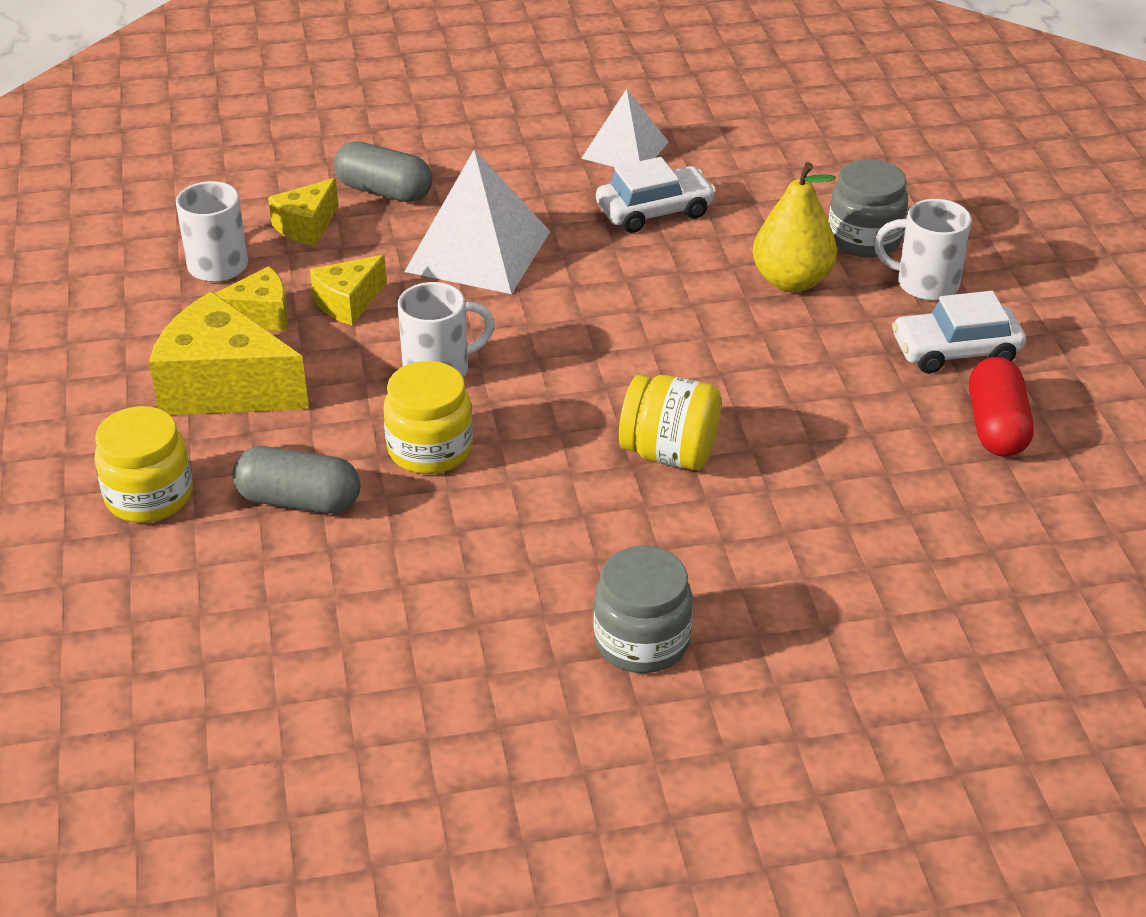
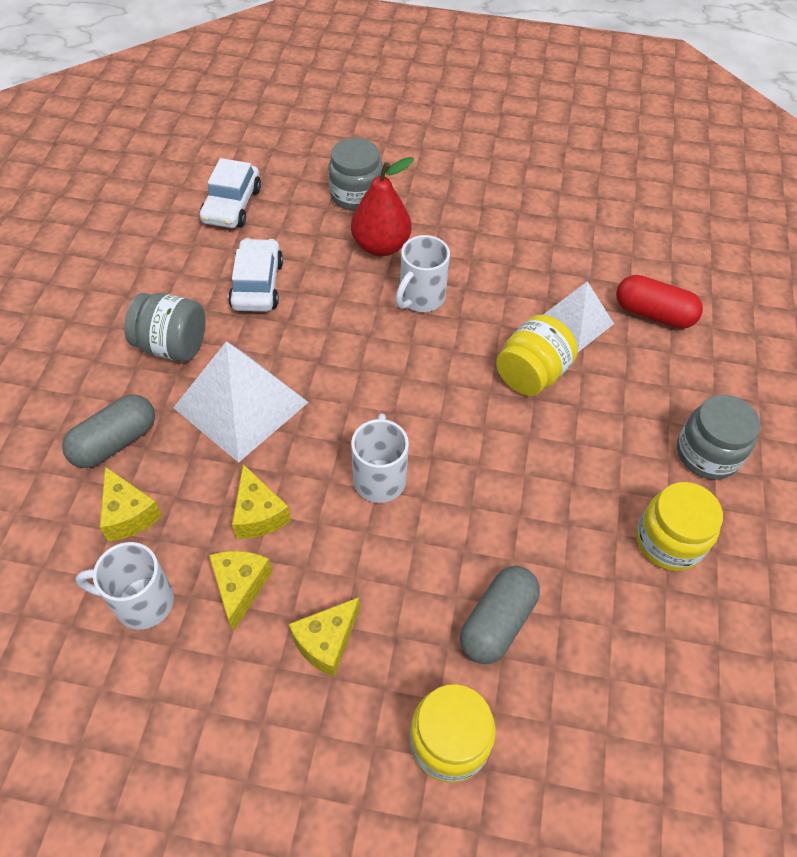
camera: 70 degrees left, 15 degrees up
(224, 387) = (326, 642): yellow cheese -> yellow cheese, size x0.55
(430, 449) = (471, 513): yellow jar -> yellow jar (669, 541)
(526, 185) = (172, 346): none -> grey jar
(625, 150) = (168, 273): white pyramid -> white pyramid (574, 321)
(791, 281) = (381, 246): yellow pear -> red pear
(925, 284) = (418, 188): white mug -> white mug (421, 298)
(955, 351) = (491, 202): white car -> white car (232, 205)
(996, 427) = (567, 215): red capsule -> red capsule (653, 314)

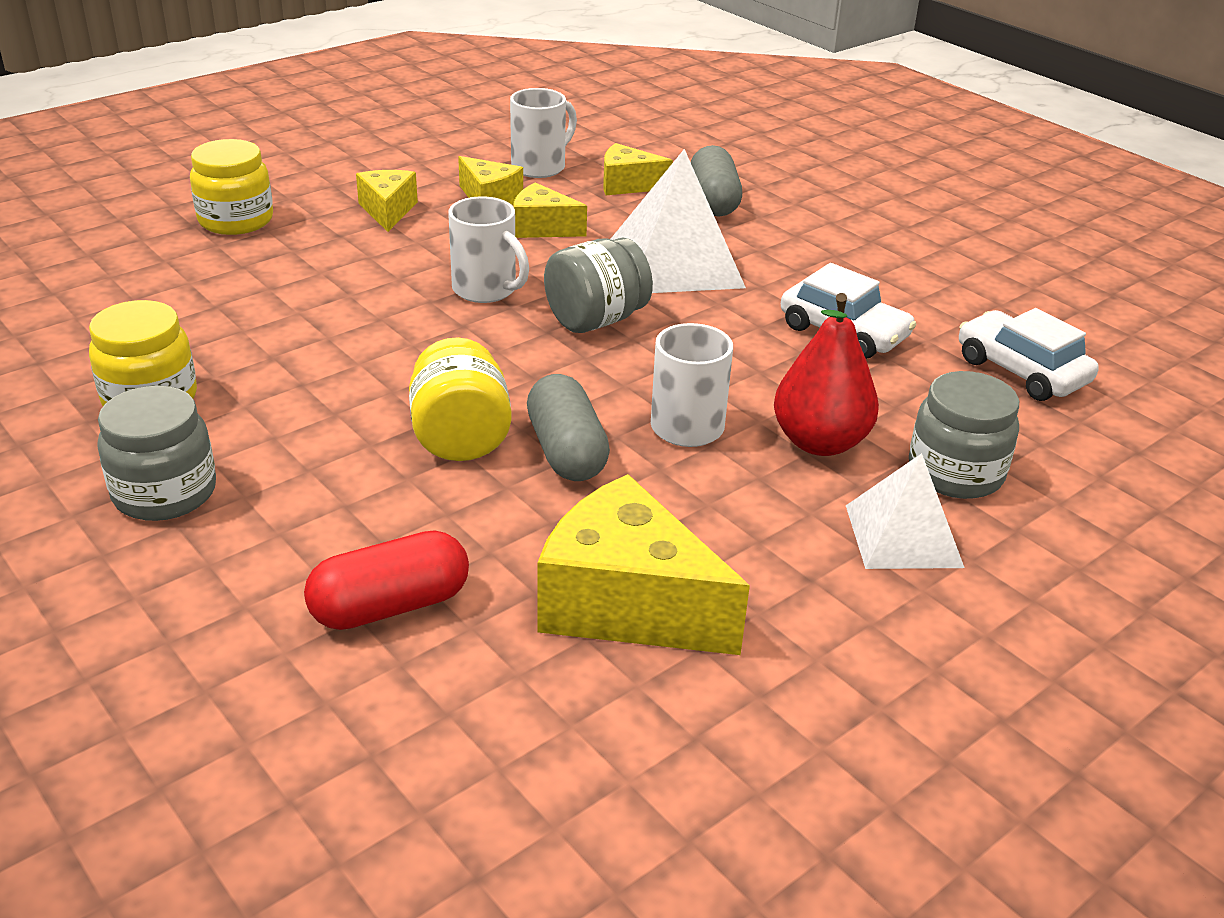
camera: 130 degrees right, 20 degrees down
(172, 346) = (803, 259): grey jar -> grey jar (596, 320)
(497, 622) = (267, 277): grey capsule -> grey capsule (566, 451)
(562, 248) = (627, 604): none -> yellow cheese
(574, 321) = (483, 522): white pyramid -> white pyramid (903, 536)

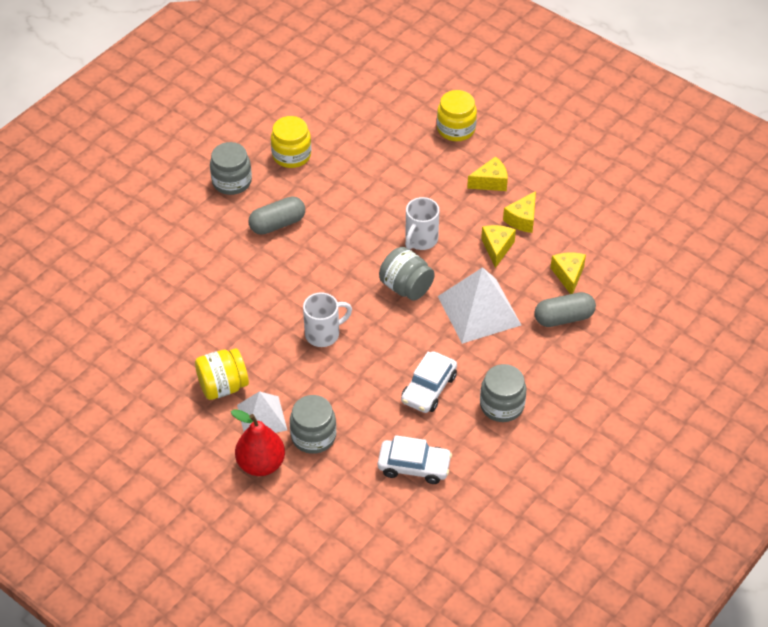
camera: 80 degrees right, 15 degrees up
(390, 606) = (183, 263): red capsule -> none
(460, 438) = (292, 259): yellow jar -> yellow jar (223, 386)
(540, 167) = (575, 232): white mug -> none
(566, 451) = (292, 295): grey capsule -> grey capsule (277, 224)
(627, 604) = (198, 331): yellow cheese -> none
(820, 442) = (324, 384): red pear -> red pear (261, 464)
(886, 274) = (502, 405): none -> grey jar
(1021, 371) = (414, 466): white car -> white car turned 60 degrees clockwise

